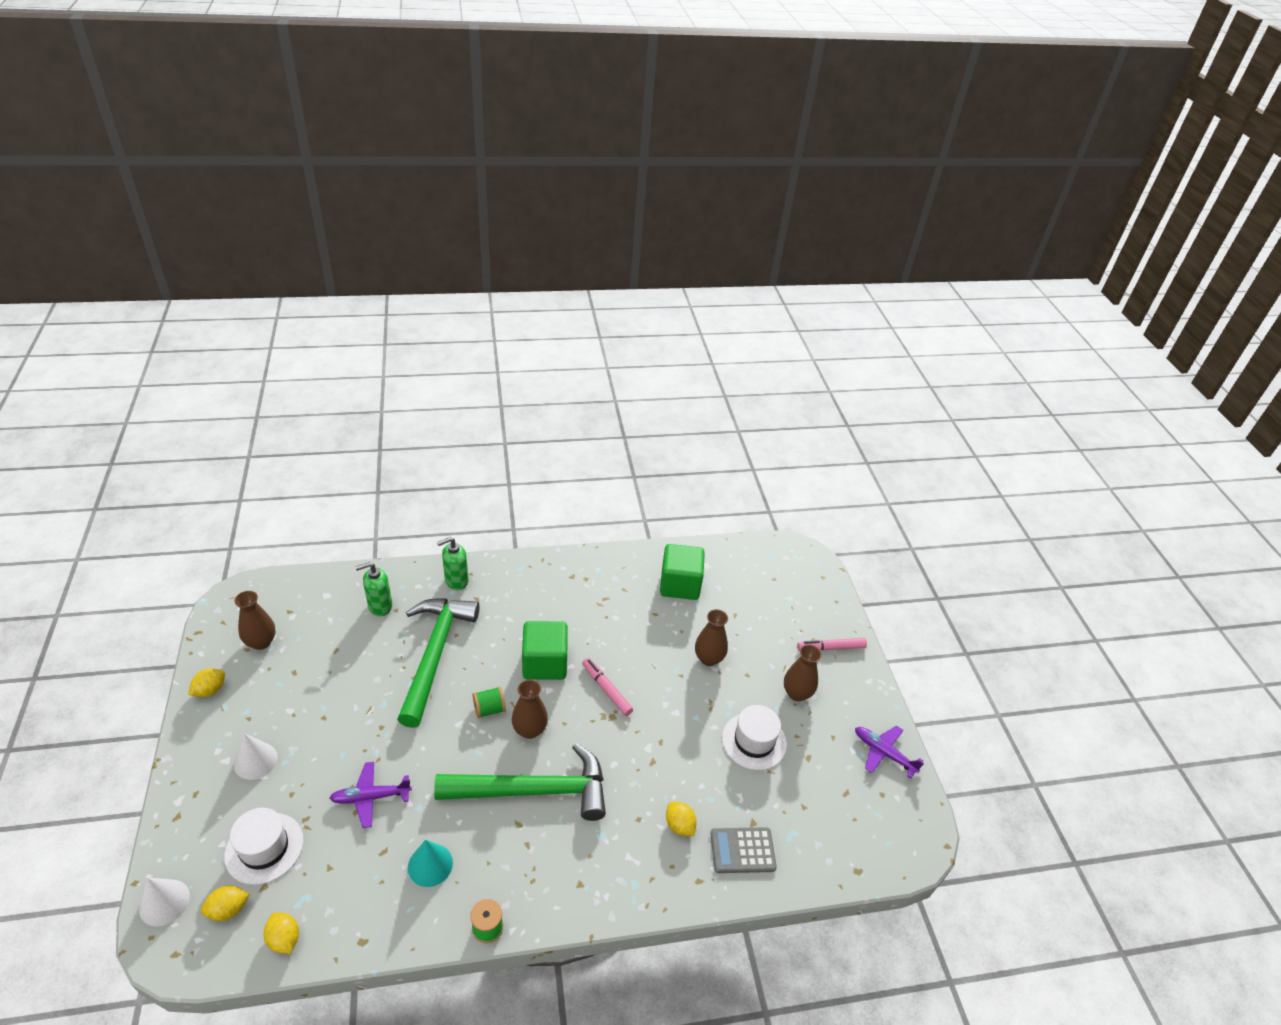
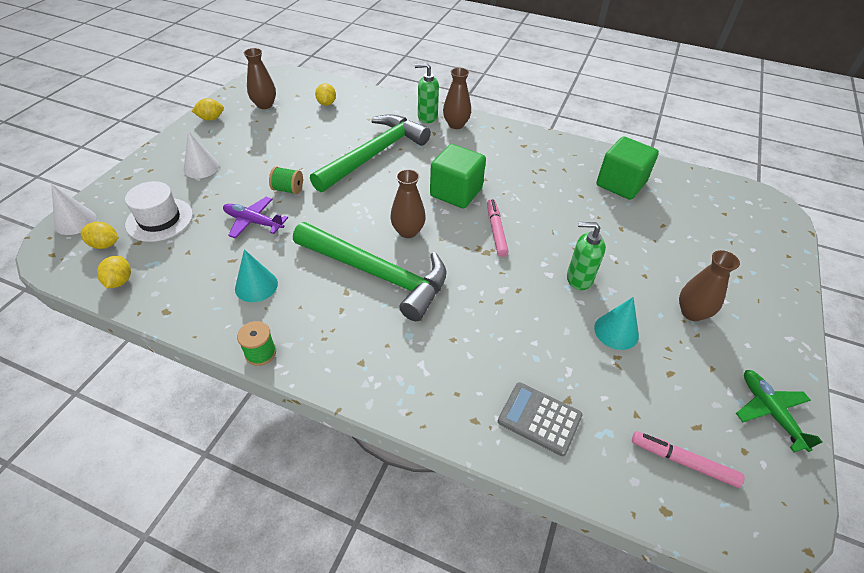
camera: 35 degrees right, 5 degrees up
(380, 606) = (359, 113): green soap dispenser -> green soap dispenser (579, 279)
(489, 709) = (387, 204): green spool -> green spool (288, 189)
(679, 825) = (488, 364): yellow lemon -> yellow lemon (326, 103)
(708, 658) = (612, 247): brown vase -> brown vase (456, 124)
(754, 741) = (616, 331): white hat -> turquoise cone
(831, 648) = (757, 291): pink marker -> pink marker (683, 462)
(884, 753) = (770, 412): purple plane -> green plane

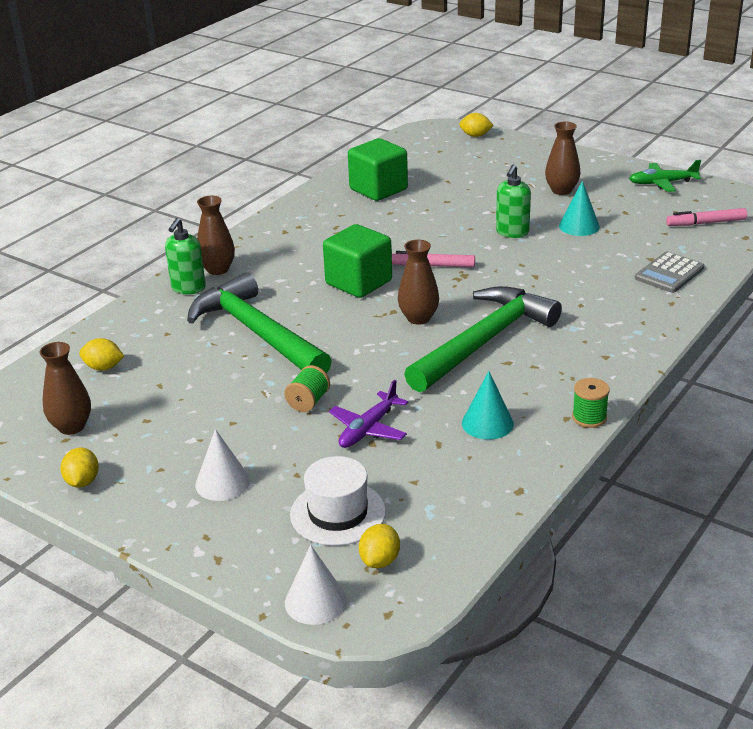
camera: 75 degrees left, 15 degrees down
(120, 281) = (459, 536): yellow lemon -> yellow lemon (475, 136)
(683, 462) = (706, 223): pink marker -> pink marker turned 45 degrees clockwise

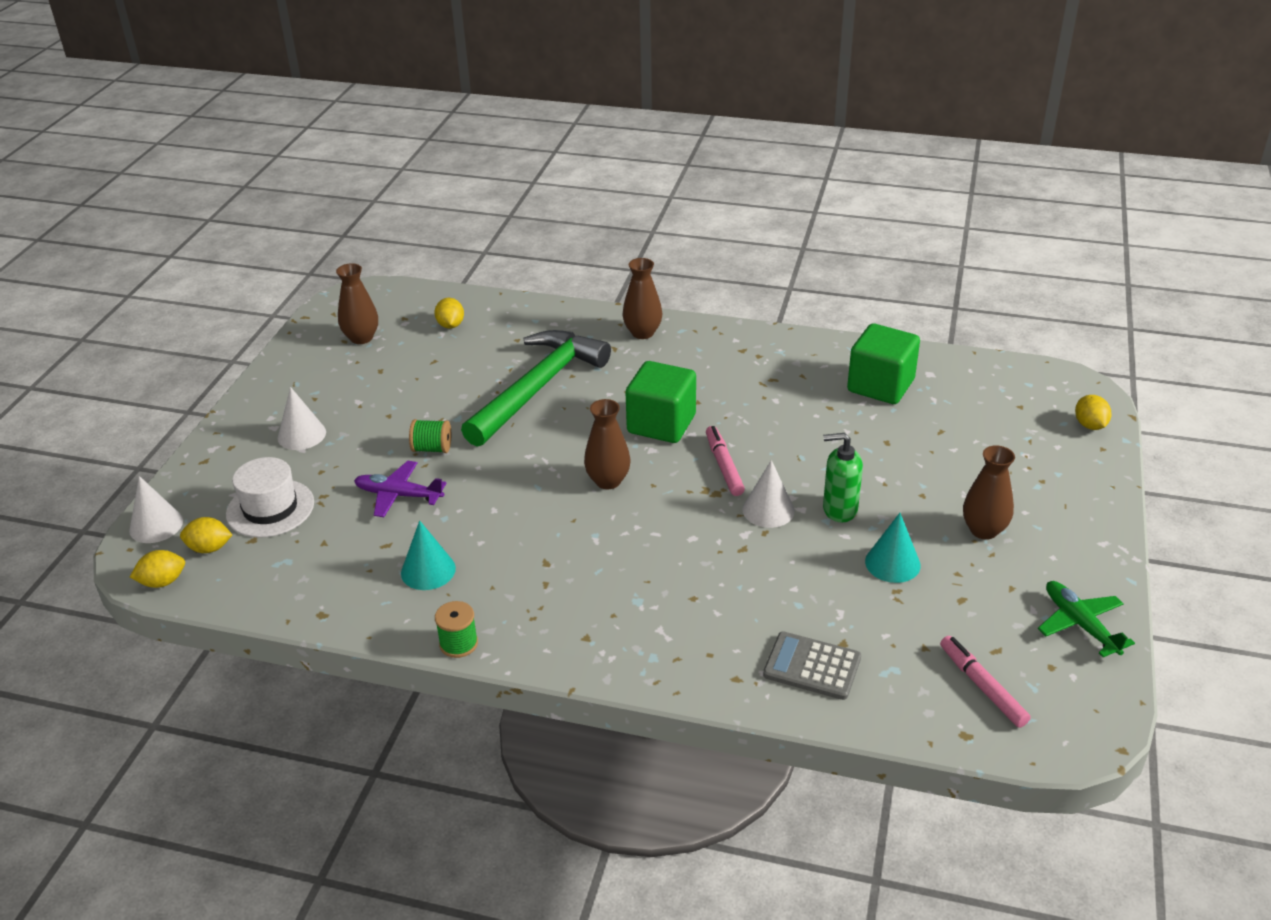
camera: 70 degrees right, 5 degrees up
(82, 481) = (290, 367): yellow lemon -> yellow lemon (163, 582)
(188, 288) = (599, 327): green soap dispenser -> none
(483, 341) = (580, 537): green hammer -> none
(497, 258) = (768, 510): none -> white cone

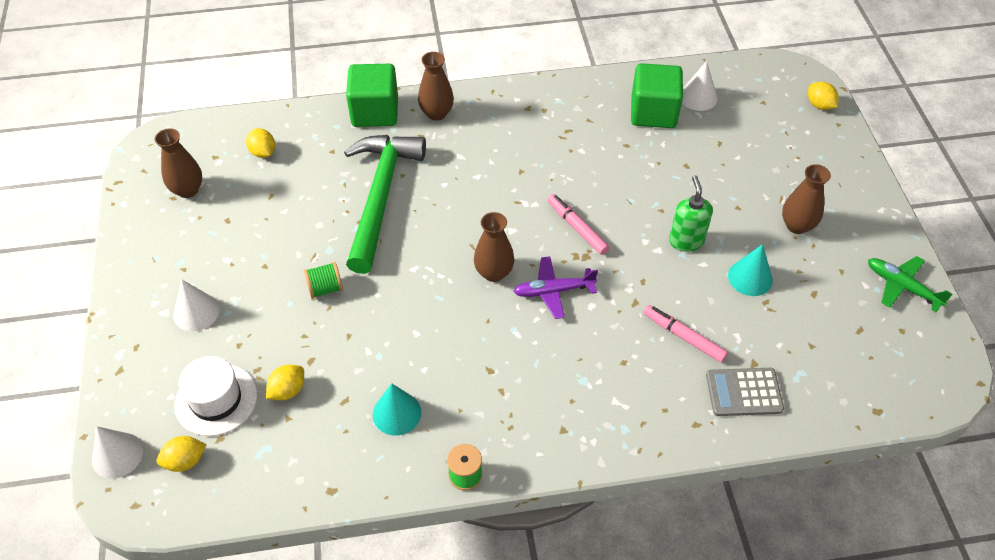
camera: 25 degrees left, 15 degrees up
(163, 582) = (163, 512): yellow lemon -> yellow lemon (288, 390)
(399, 495) = (325, 346): purple plane -> purple plane (554, 291)
(661, 424) = (505, 202): green cube -> green cube (375, 112)
(768, 510) = (634, 259): white cone -> white cone (698, 97)
(839, 509) = (686, 241): green soap dispenser -> green soap dispenser turned 105 degrees clockwise
(982, 686) = (866, 365): pink marker -> pink marker (683, 337)

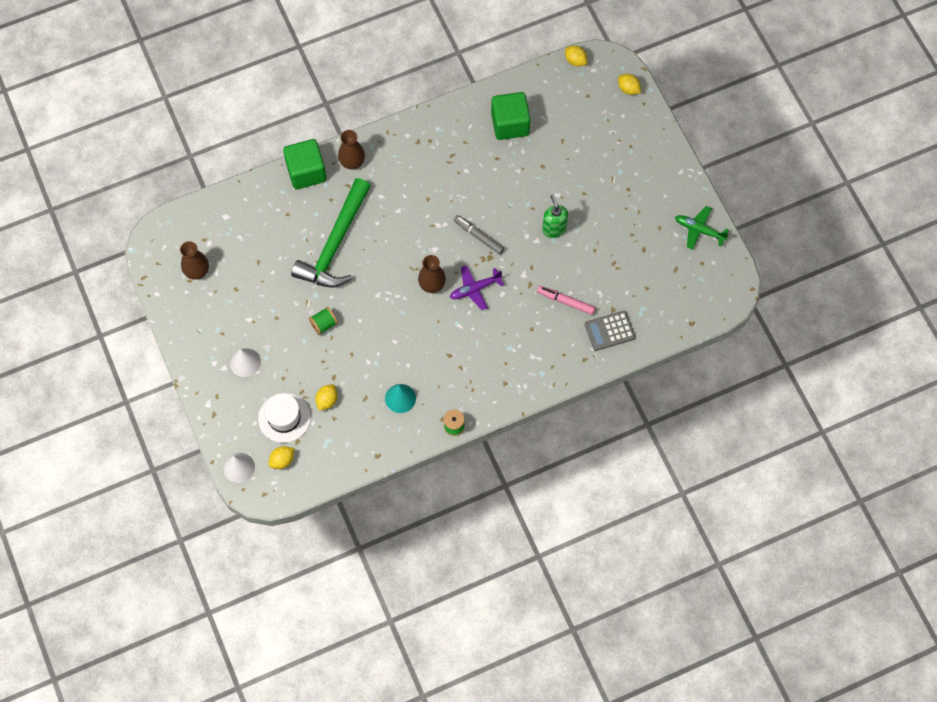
camera: 15 degrees left, 15 degrees up
(263, 152) = (238, 227): yellow lemon -> yellow lemon (575, 61)
(380, 197) = (335, 244): green hammer -> green hammer turned 150 degrees counterclockwise
(577, 228) = (478, 236): pink marker -> grey marker
(698, 97) = (539, 102): white cone -> none
(750, 278) = (601, 247): turquoise cone -> none
(797, 225) = (626, 198): brown vase -> none

